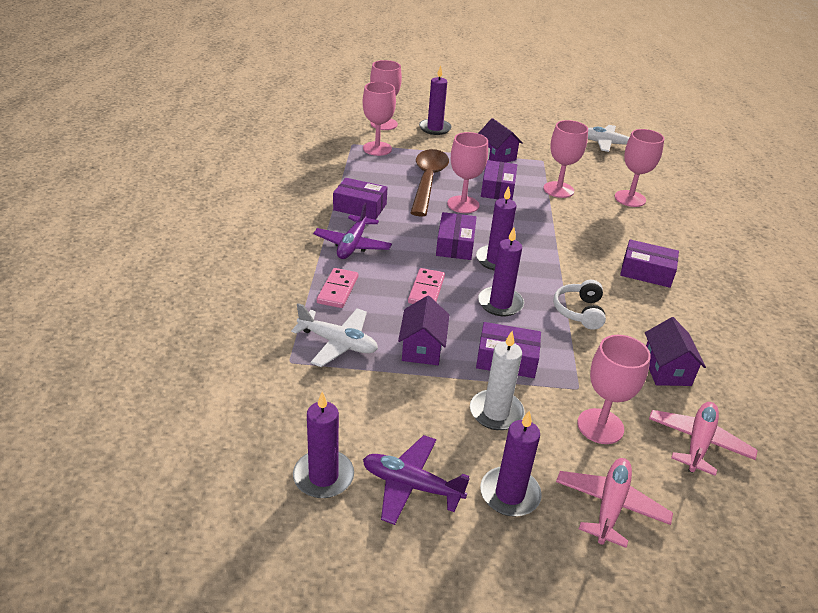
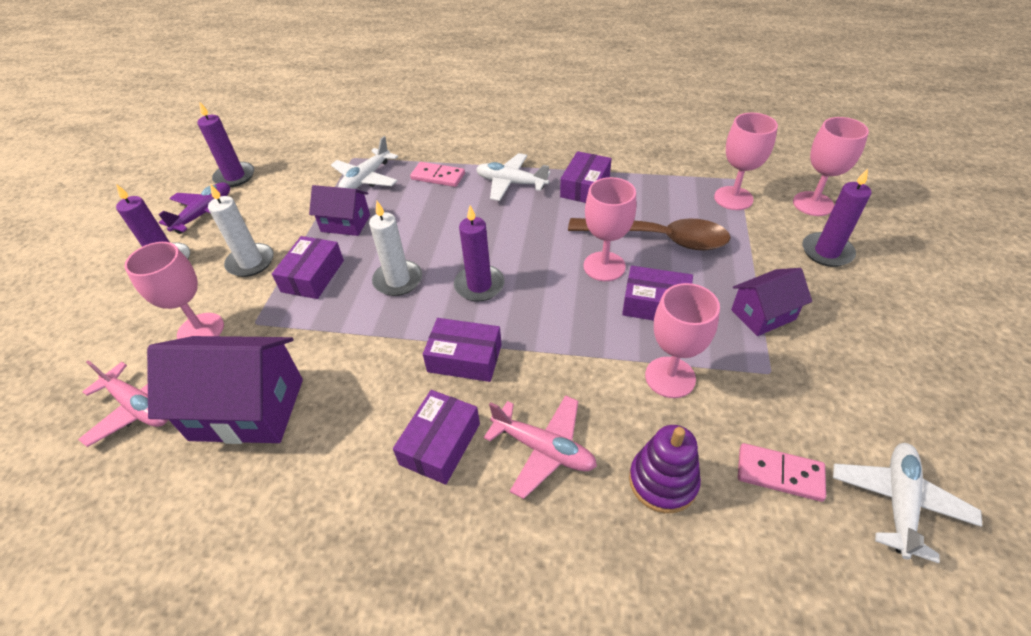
camera: 100 degrees right, 10 degrees up
(352, 245) = (511, 183): purple plane -> white plane
(426, 290) = (430, 229): pink domino -> pink domino (779, 473)
(455, 244) = (512, 254): purple box -> purple box (464, 358)
(500, 303) = (398, 280): purple candle -> white candle
(579, 311) = (369, 346): white headphones -> none
(610, 506) = (119, 319): pink plane -> pink plane (543, 449)
(630, 198) = (663, 481): pink goblet -> purple stacking toy
(666, 370) = (247, 409): purple house -> purple house, size x1.73

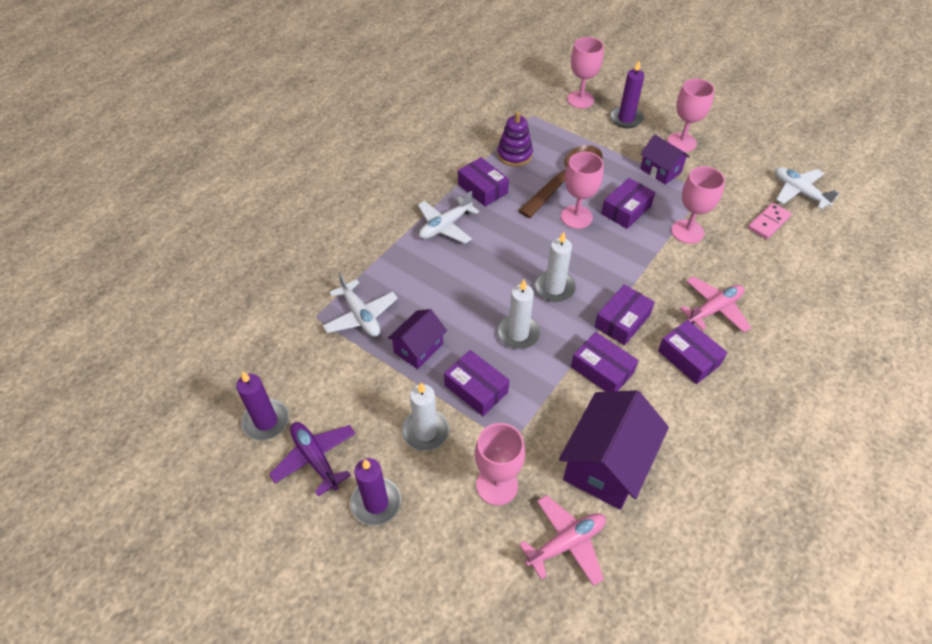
camera: 65 degrees left, 5 degrees up
(380, 363) = (602, 370): none -> purple box
(438, 176) = (399, 266): pink domino -> none
(479, 285) = (554, 288): purple candle -> white candle
(663, 481) = (755, 268): purple stacking toy -> purple stacking toy (514, 155)
(733, 198) = (550, 127): pink goblet -> pink goblet (681, 142)
(763, 314) = (660, 170): purple house -> purple house turned 45 degrees counterclockwise

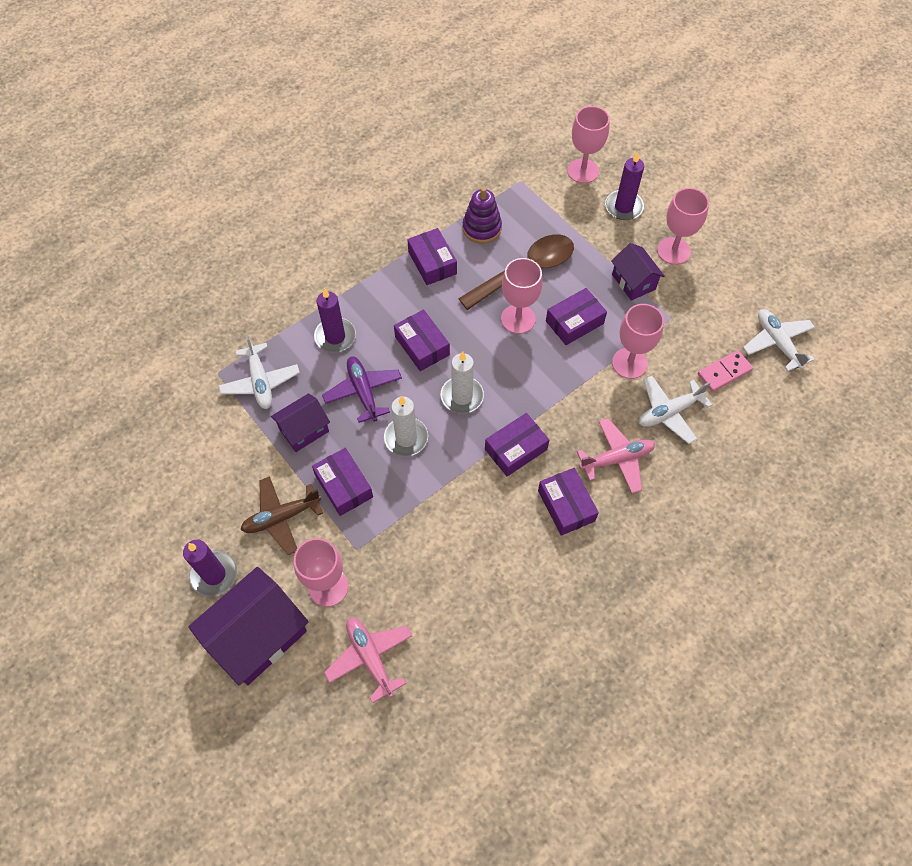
camera: 15 degrees right, 10 degrees up
(266, 421) = (141, 470): purple candle -> purple candle (335, 337)
(315, 459) = (174, 518): purple plane -> purple plane (363, 392)
(425, 431) = (281, 517): white candle -> brown plane
(445, 226) = (377, 299): white plane -> white plane (669, 412)
(566, 543) = (370, 657): pink plane -> pink plane turned 105 degrees counterclockwise
(602, 370) = (473, 497): purple box -> purple box (422, 346)
(606, 464) = (438, 593): purple house -> purple house (258, 636)

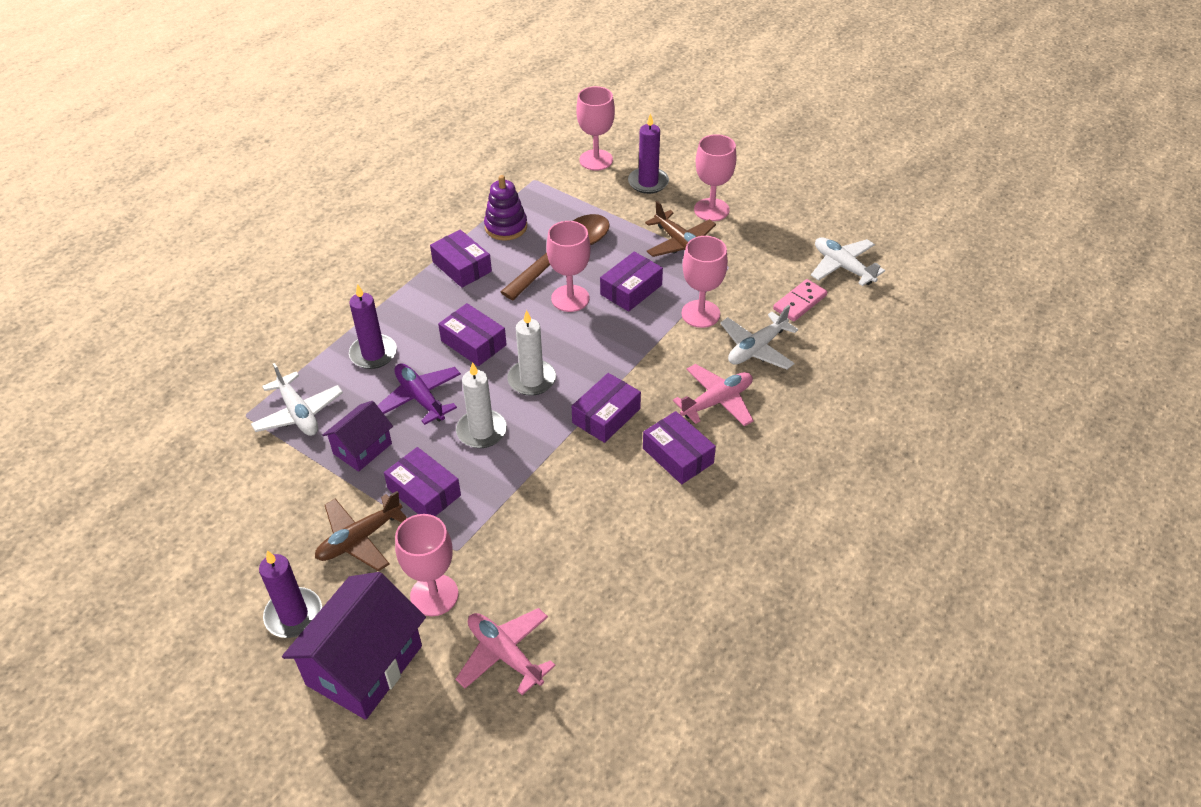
camera: 15 degrees left, 15 degrees down
(633, 282) = (680, 243): purple house -> brown plane

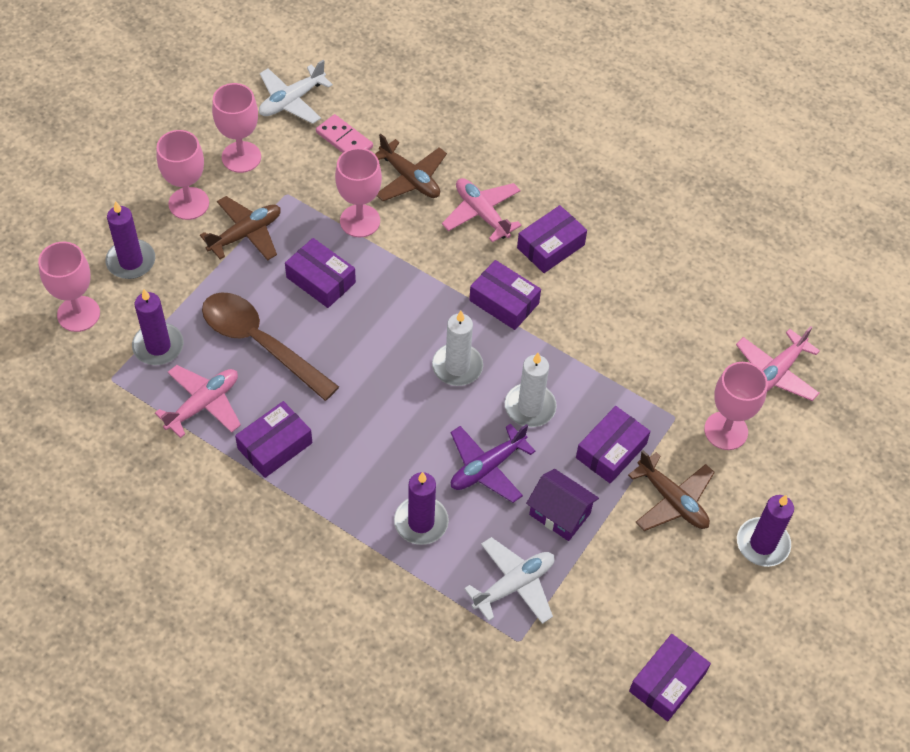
camera: 95 degrees left, 10 degrees up
(364, 665) = (803, 477): purple house -> none
(473, 343) = (403, 424): purple box -> purple box (667, 682)
(506, 227) = (203, 404): purple stacking toy -> pink plane
(563, 201) = (158, 346): none -> purple candle
(570, 298) = (333, 335): pink goblet -> pink goblet (241, 157)
(756, 348) = (410, 179): white plane -> brown plane

